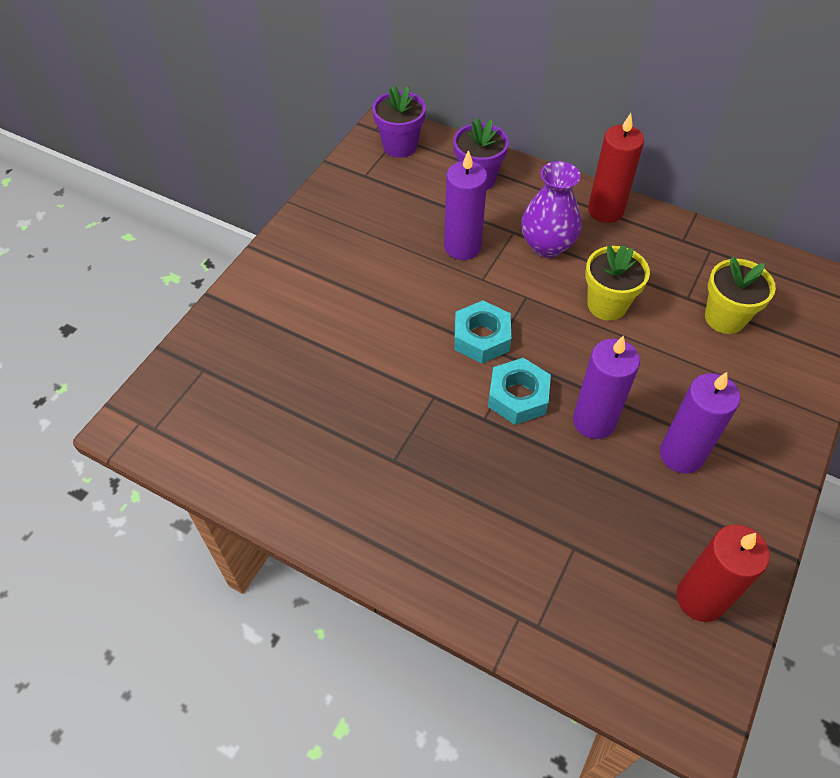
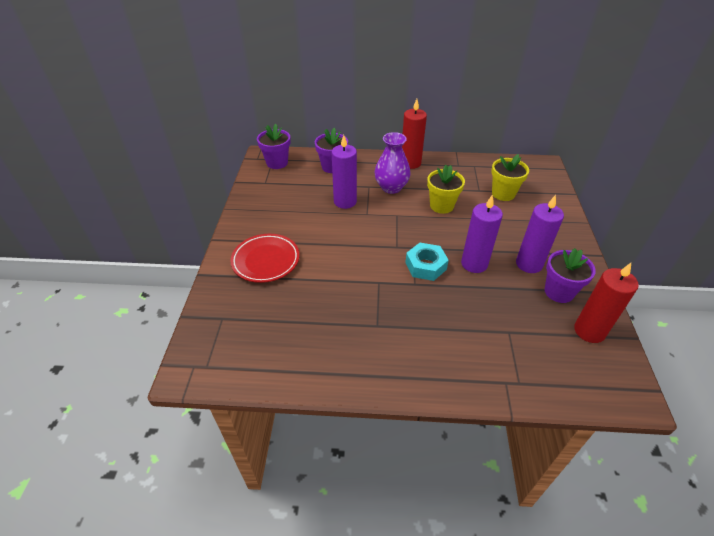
camera: 25 degrees left, 10 degrees down
(300, 304) = (266, 260): none -> red plate
(481, 338) = (386, 243): turquoise nut -> none
(697, 518) = (559, 292): none -> purple flower pot

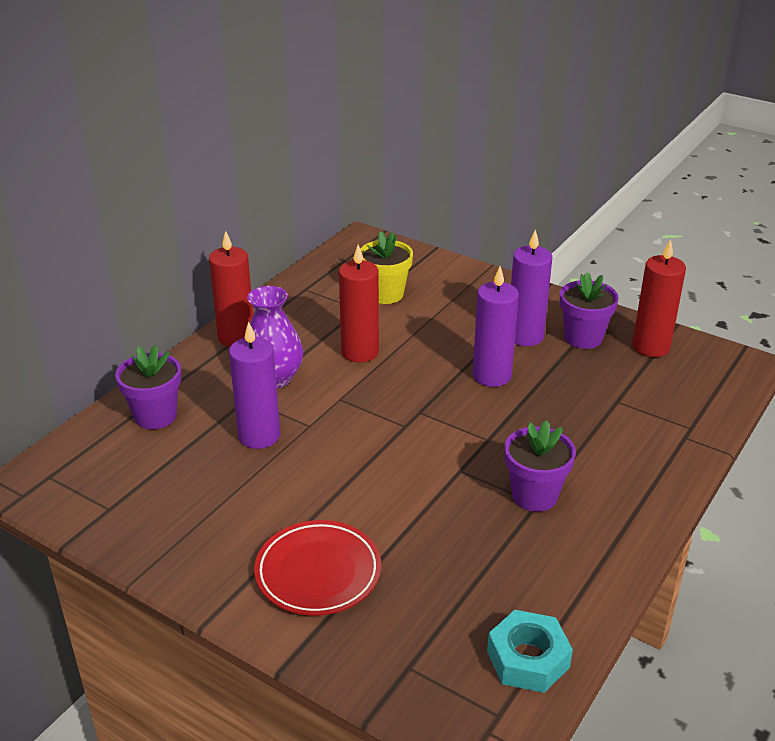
camera: 60 degrees left, 10 degrees down
(277, 163) = (67, 474): purple flower pot -> purple flower pot (534, 495)
(425, 266) = (463, 416): turquoise nut -> turquoise nut (528, 659)
(441, 206) = (360, 352): yellow flower pot -> red candle

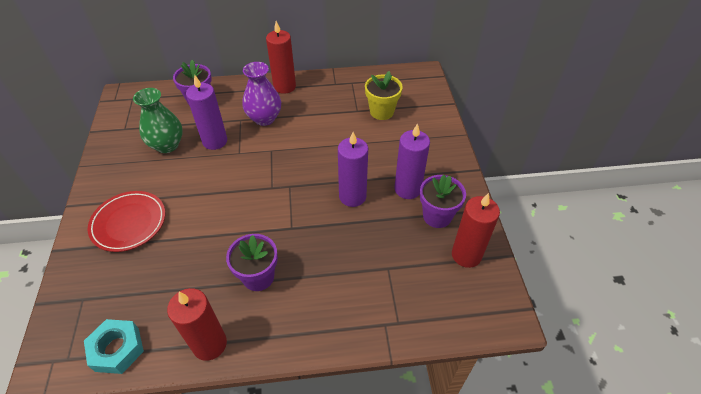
camera: 50 degrees right, 15 degrees up
(207, 480) = (167, 145): none -> green vase
(360, 352) = (318, 133): red candle -> red candle (209, 344)

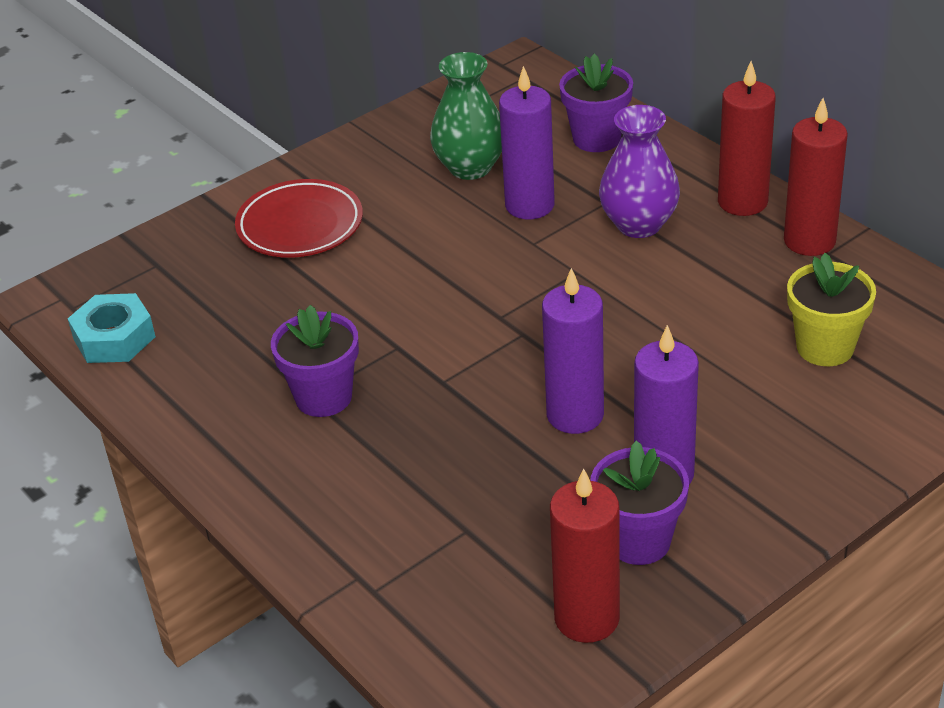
camera: 60 degrees right, 10 degrees down
(209, 344) = (182, 413): red candle -> red candle (809, 241)

